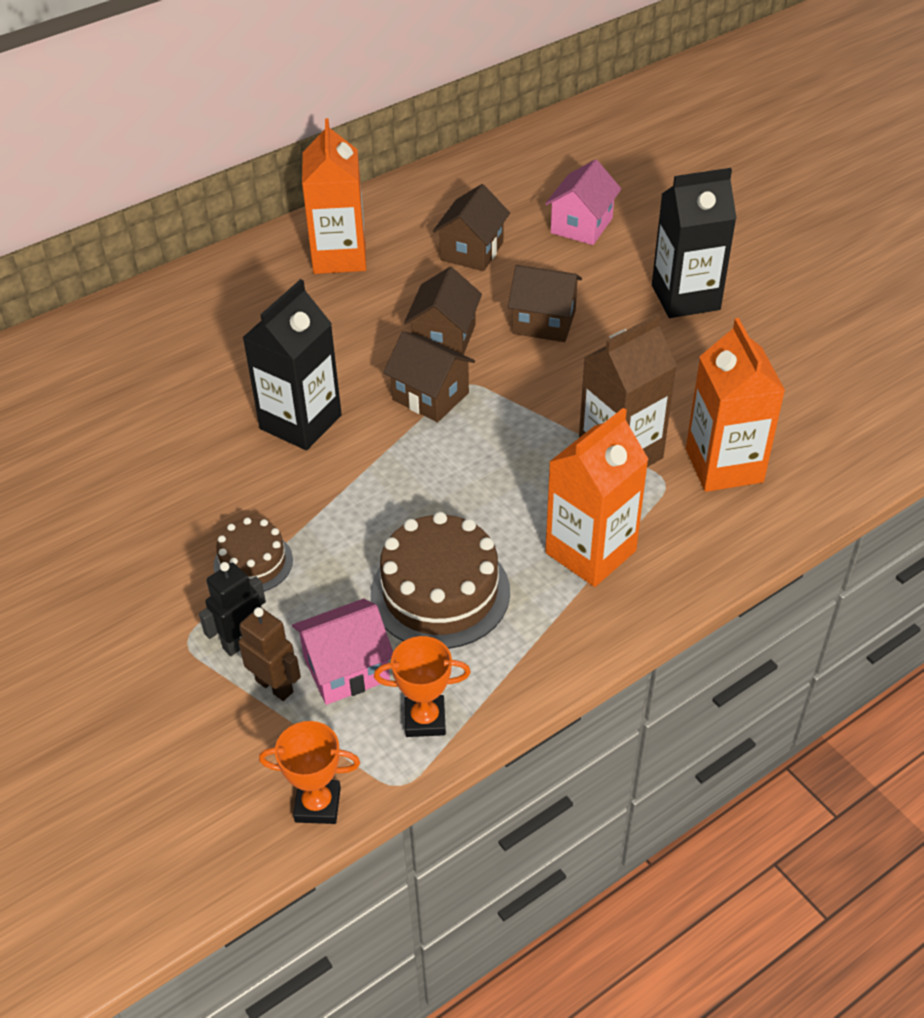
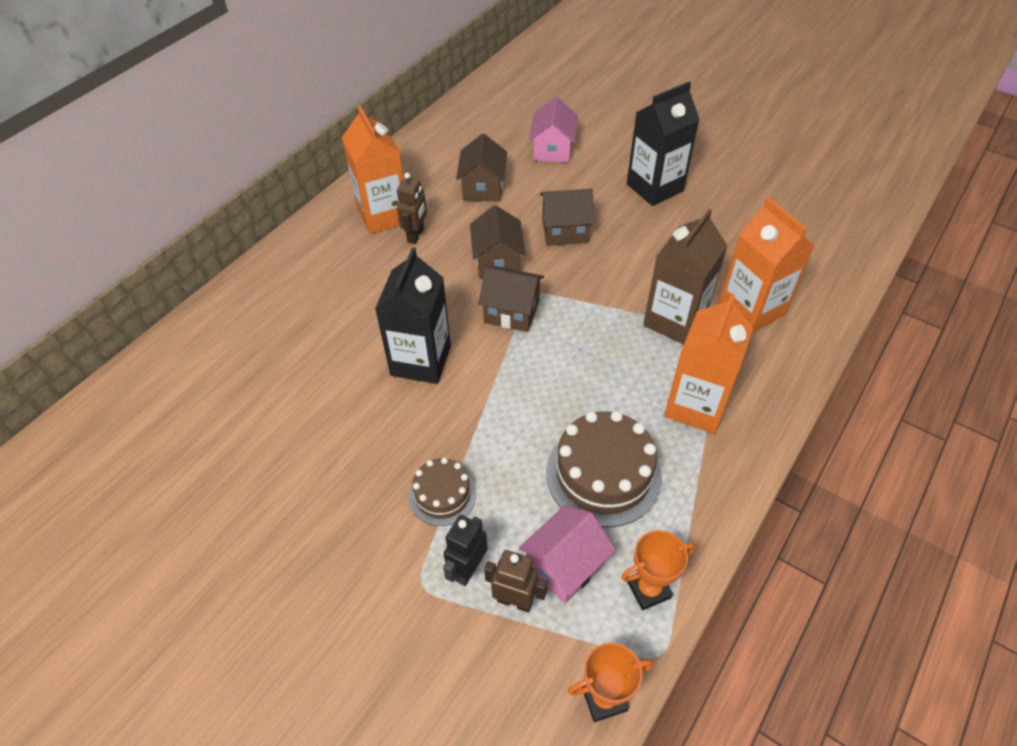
camera: 20 degrees left, 5 degrees up
(365, 287) = (416, 235): none -> brown robot

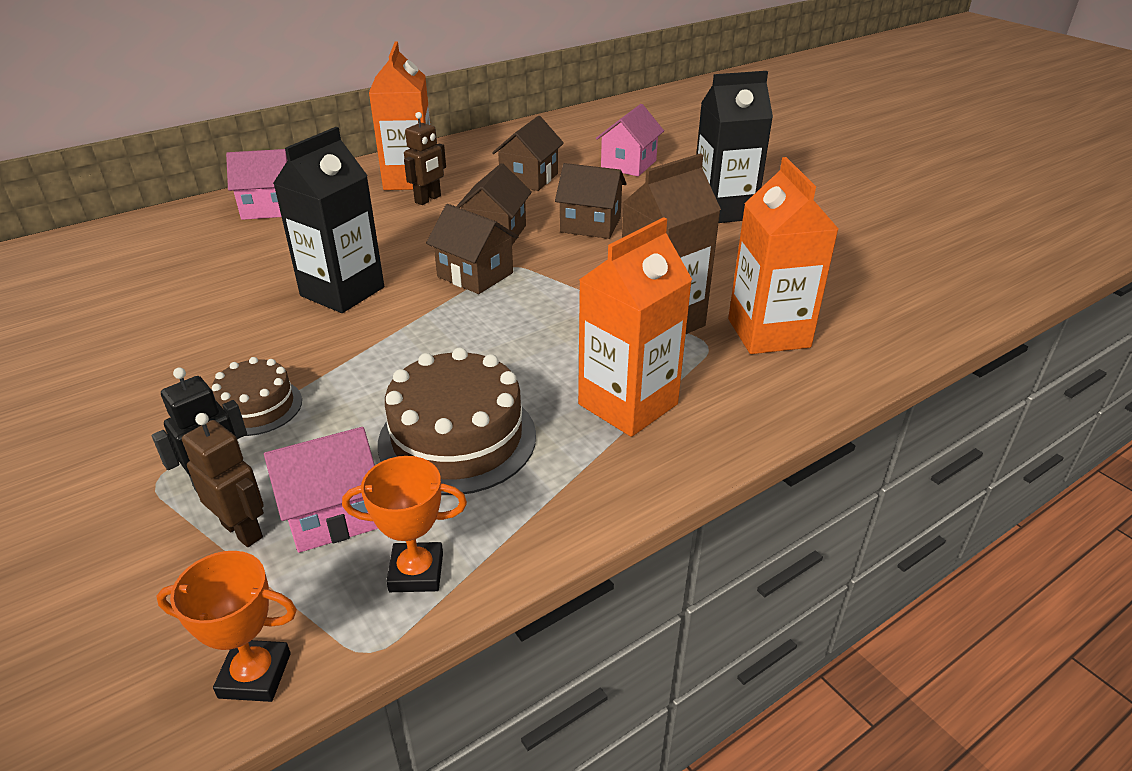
camera: 20 degrees right, 15 degrees down
(286, 283) = (269, 208): none -> pink house

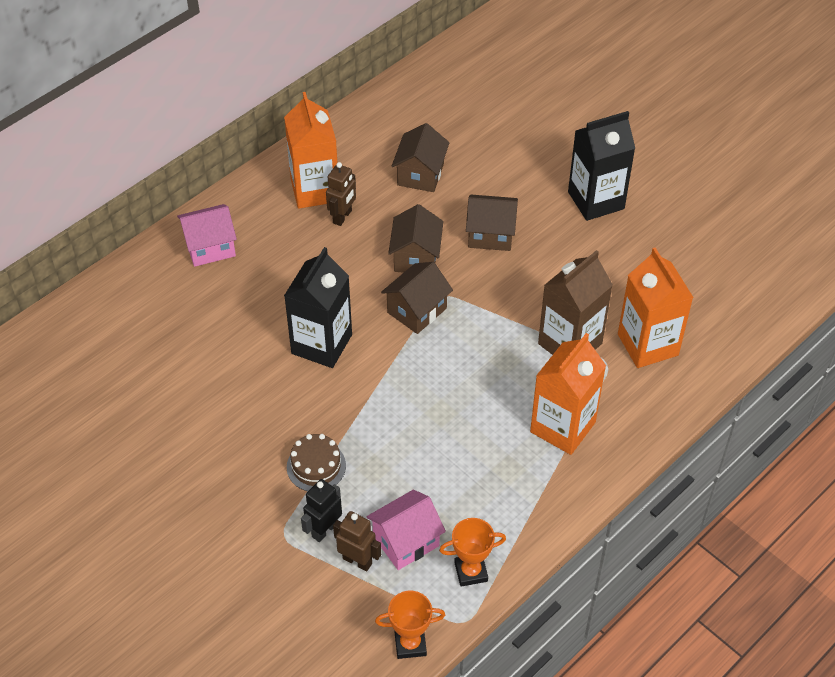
camera: 10 degrees left, 15 degrees up
(457, 438) = (460, 473): brown cake -> none
(475, 275) = (417, 310): brown house -> brown house turned 75 degrees counterclockwise
(628, 164) = (503, 141): pink house -> none

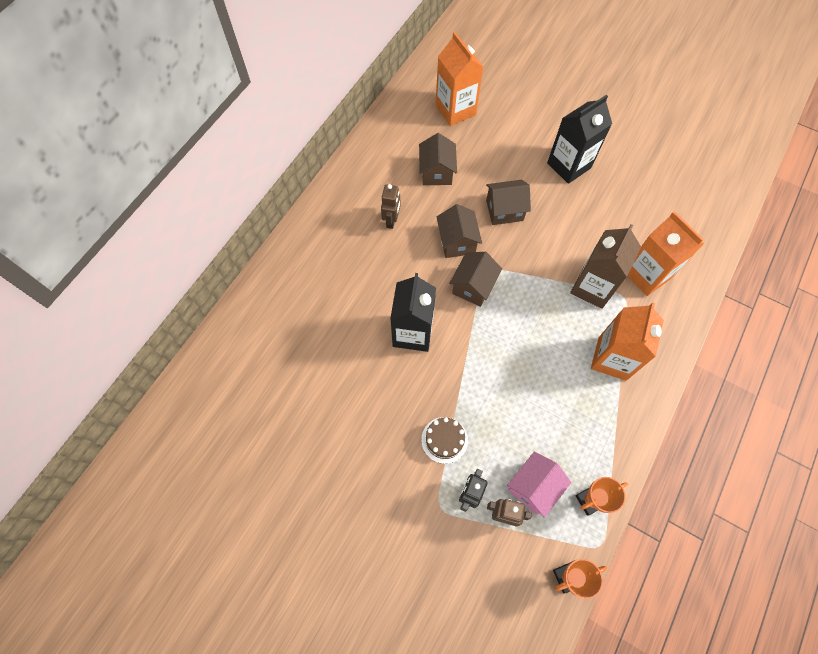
camera: 15 degrees left, 15 degrees up
(210, 247) = (300, 269): pink house -> none
(315, 190) = (363, 202): orange carton -> orange carton (455, 110)

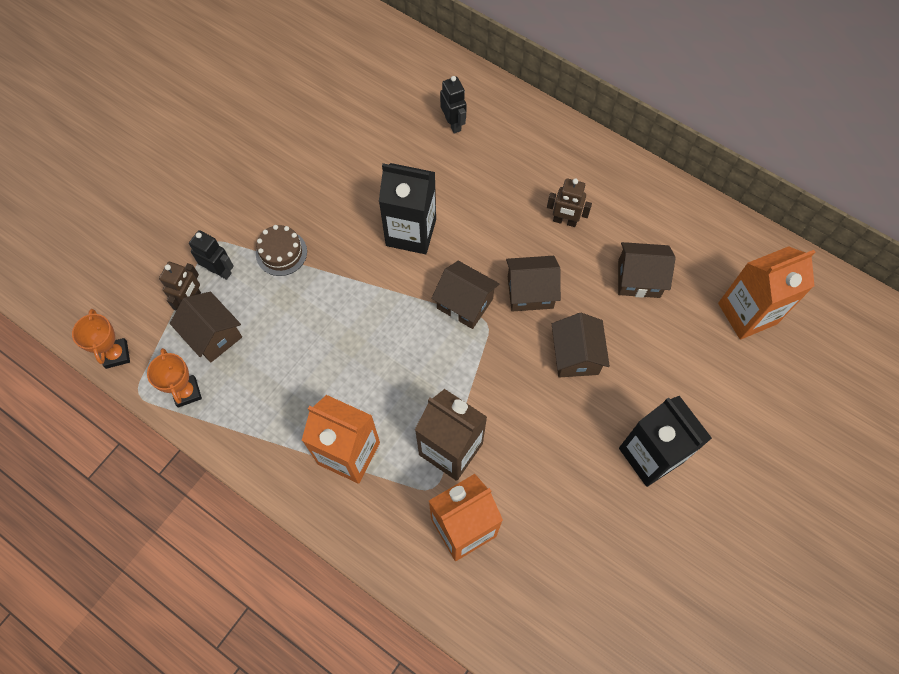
camera: 95 degrees right, 0 degrees up
(300, 308) = (453, 124): none -> black robot
(533, 487) = (213, 335): pink house -> brown house

